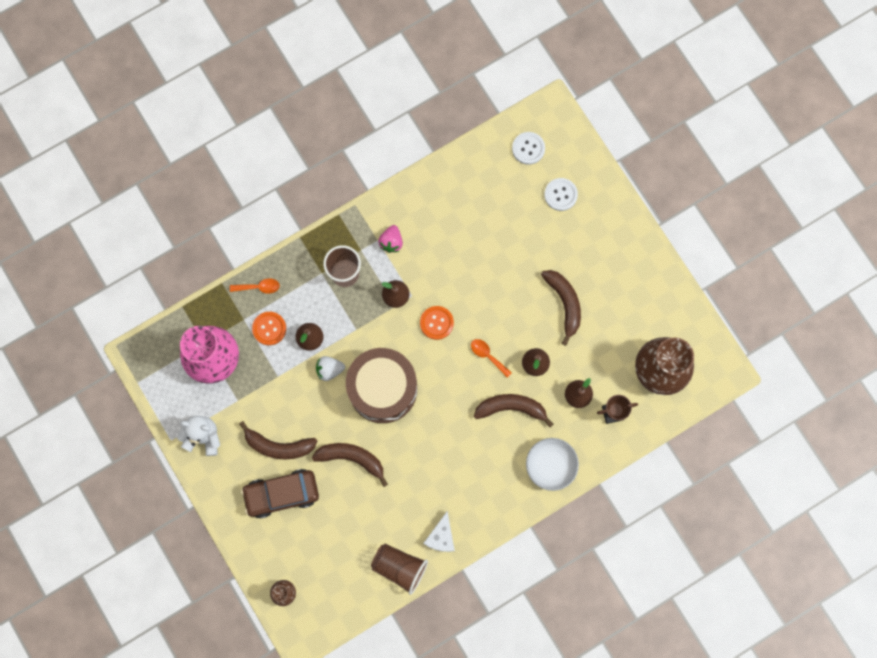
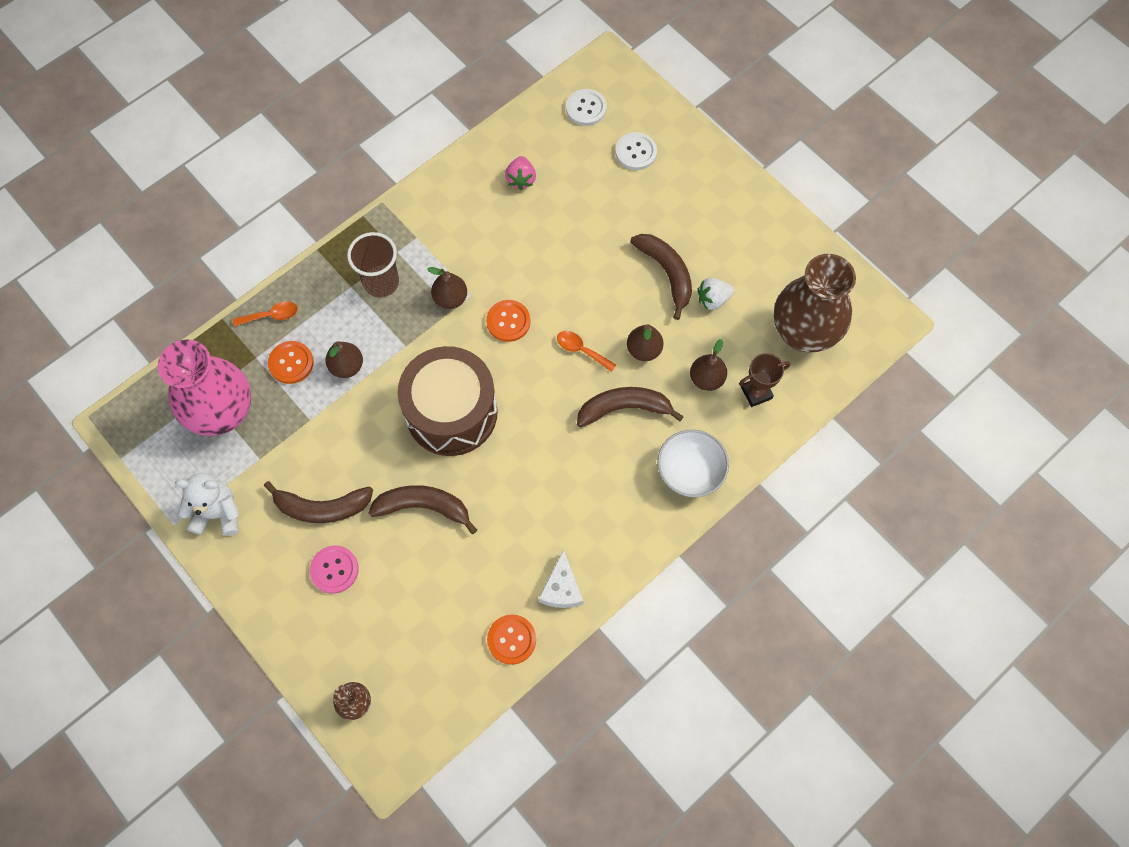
camera: 10 degrees left, 10 degrees down
(281, 494) = (334, 570): brown car -> pink button
(329, 369) = (377, 400): white strawberry -> white strawberry (713, 299)
(391, 242) = (434, 237): pink strawberry -> pink strawberry (521, 179)
(399, 567) = (511, 639): brown cup -> orange button

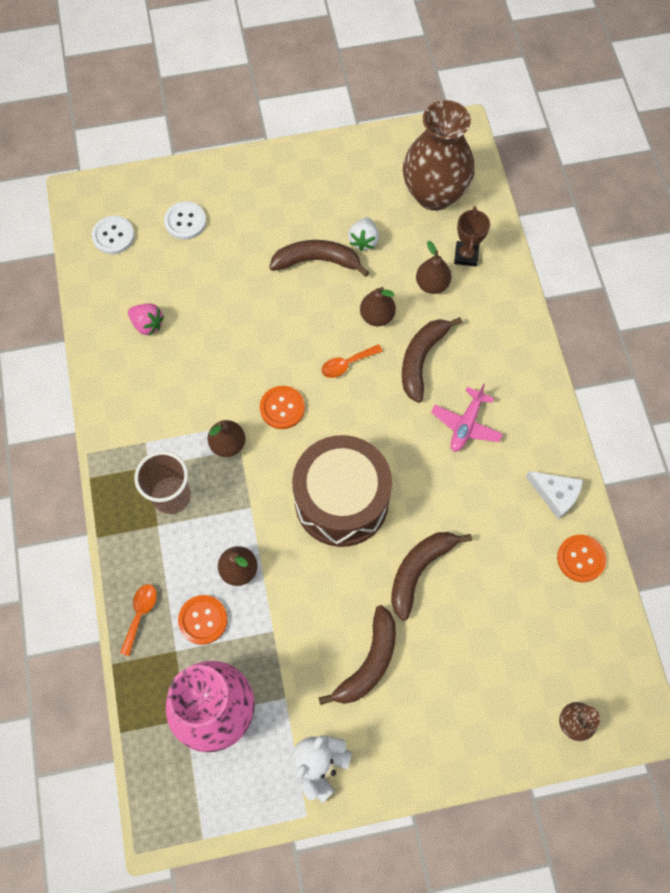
camera: 60 degrees left, 0 degrees up
(334, 570) = (436, 680): pink button -> none
(584, 478) = (466, 424): none -> pink plane
(690, 471) = (506, 341): white bowl -> none

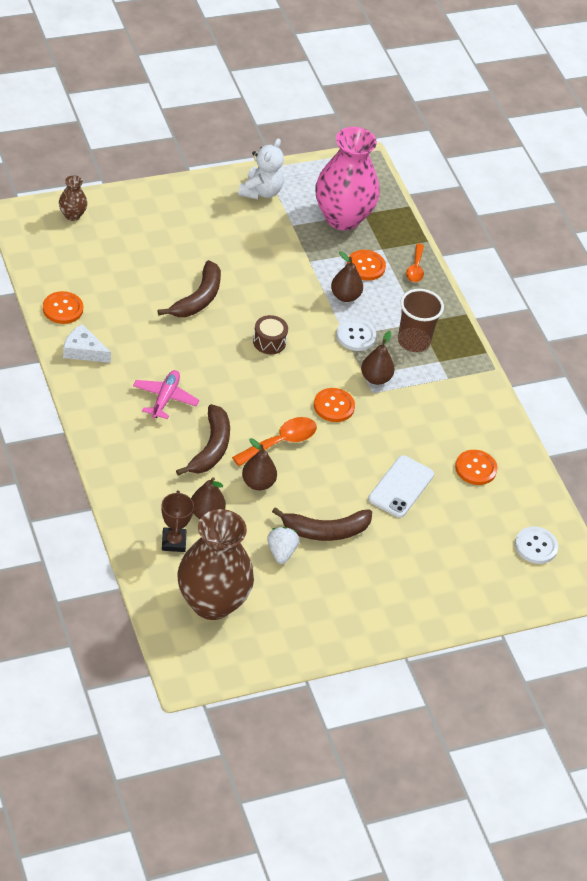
camera: 165 degrees right, 20 degrees down
(147, 324) = (475, 468): pink strawberry -> orange button
(185, 221) = (468, 563): white button -> white button (356, 336)
(231, 306) = (401, 487): none -> white phone
(341, 501) = (269, 342): brown drum -> brown drum, size x0.41
(347, 364) = (281, 442): orange spoon -> orange spoon, size x1.53
(369, 662) = (232, 245): brown banana -> none

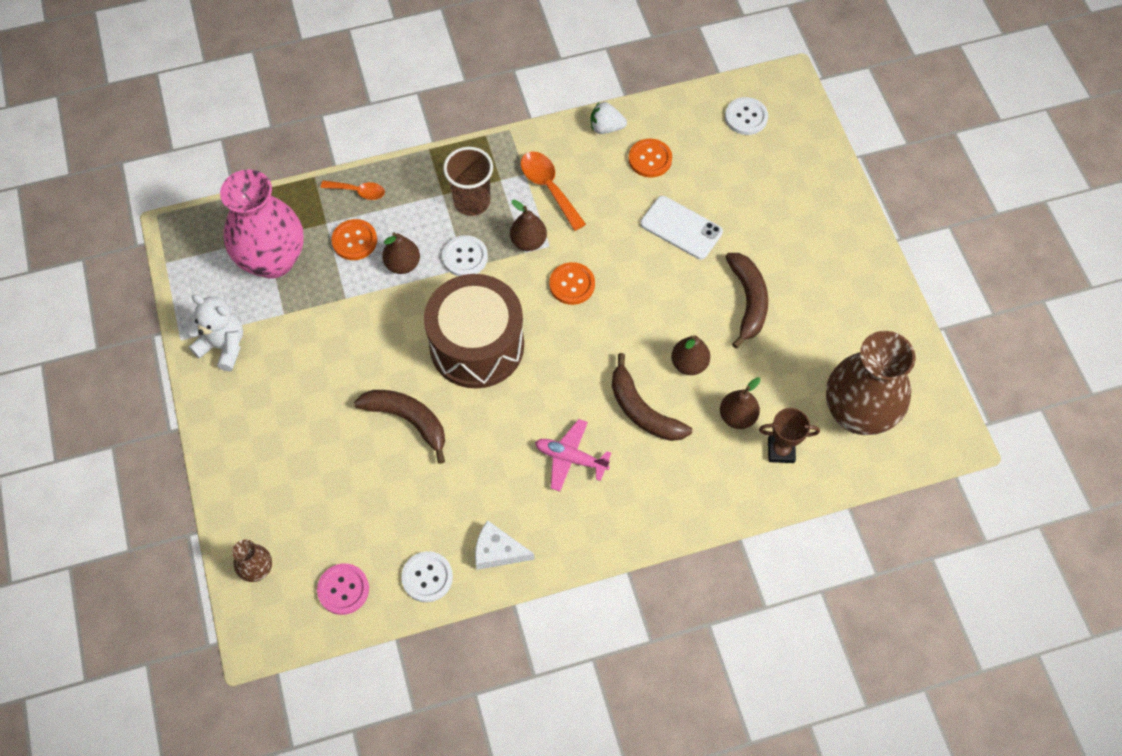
camera: 80 degrees left, 15 degrees up
(54, 262) = (343, 589): none -> pink button
(63, 309) = (427, 577): orange button -> white button
(83, 351) = (498, 551): white cheese -> white cheese turned 75 degrees clockwise
(211, 448) = (642, 410): brown banana -> brown banana turned 150 degrees counterclockwise
(269, 342) = (477, 345): brown drum -> brown drum, size x2.45
(281, 442) = (628, 339): orange spoon -> orange spoon (548, 187)
(281, 552) = (782, 344): white strawberry -> white strawberry (606, 127)

